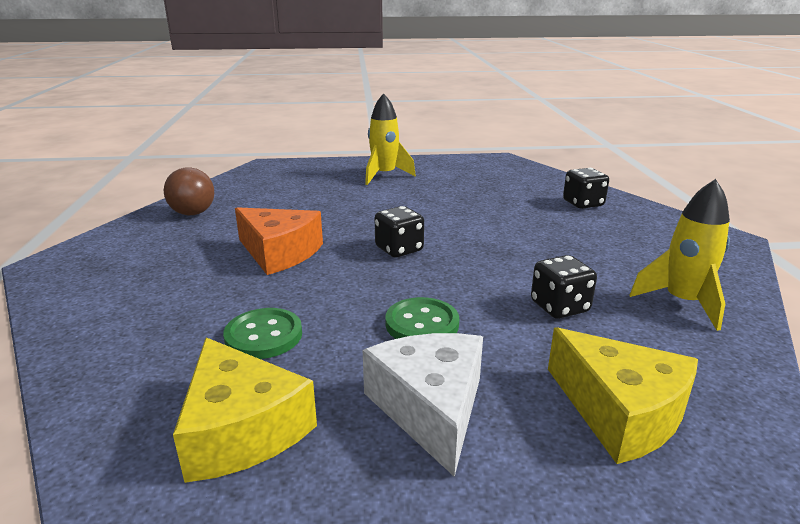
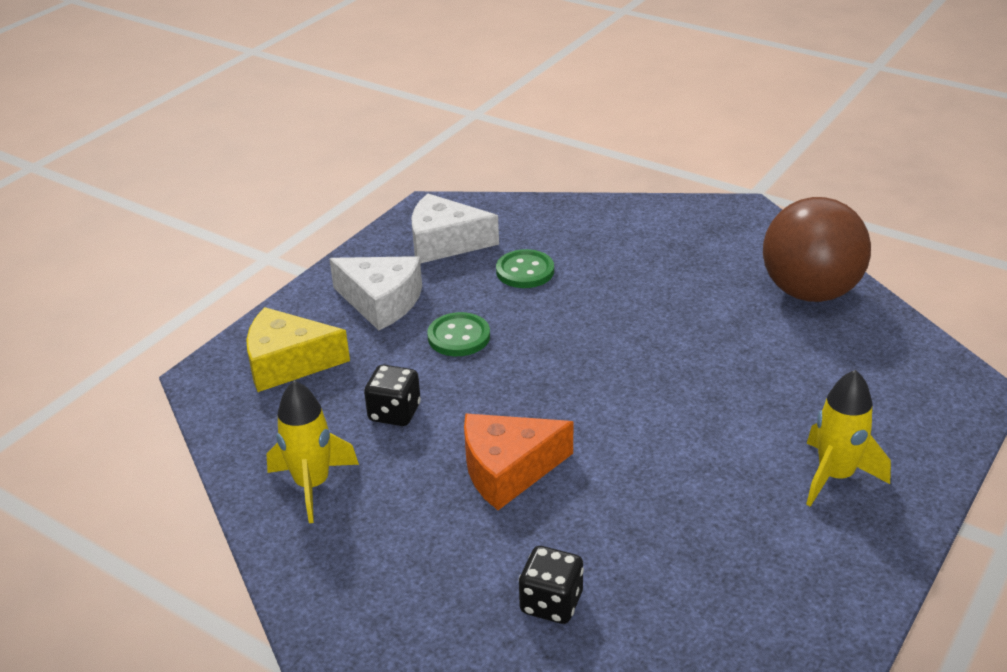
camera: 130 degrees right, 10 degrees up
(193, 213) = (809, 292): brown ball -> brown ball, size x1.83
(241, 429) = (445, 243): yellow cheese -> white cheese
(279, 253) = (654, 314): orange cheese -> orange cheese (508, 470)
(399, 249) = (587, 381): black dice -> none

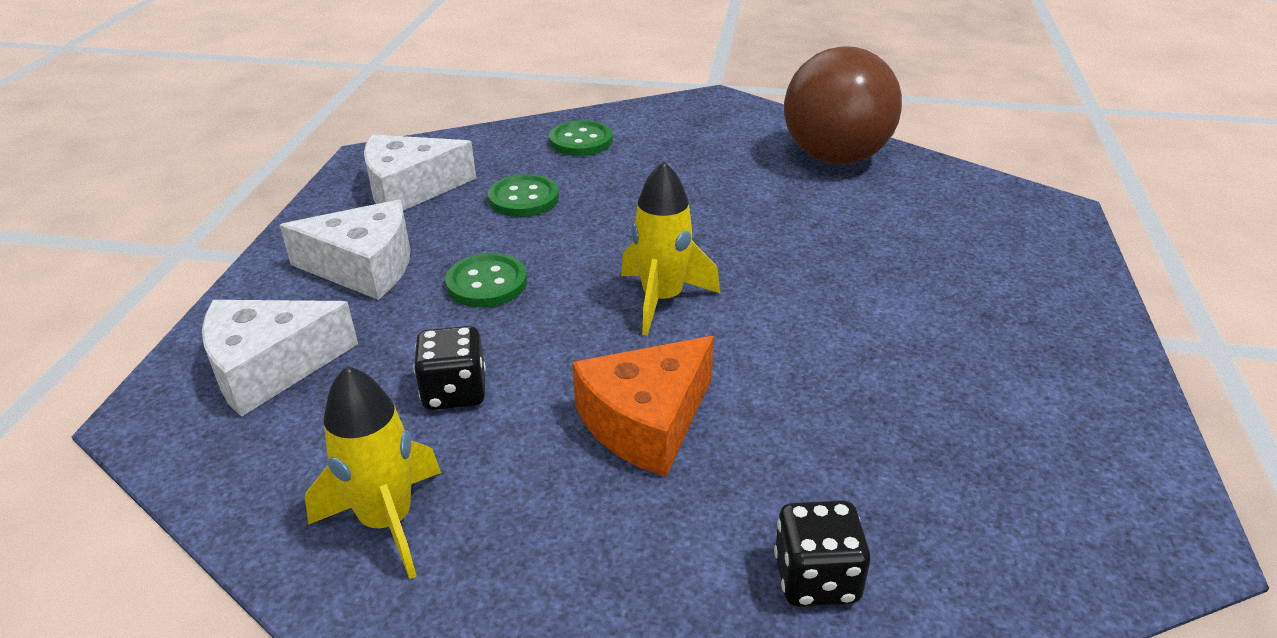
camera: 25 degrees left, 0 degrees up
(288, 363) = (270, 368): yellow cheese -> white cheese
(601, 227) = (581, 141): none -> green button
(835, 476) = (1006, 325): yellow rocket -> yellow rocket (662, 299)

